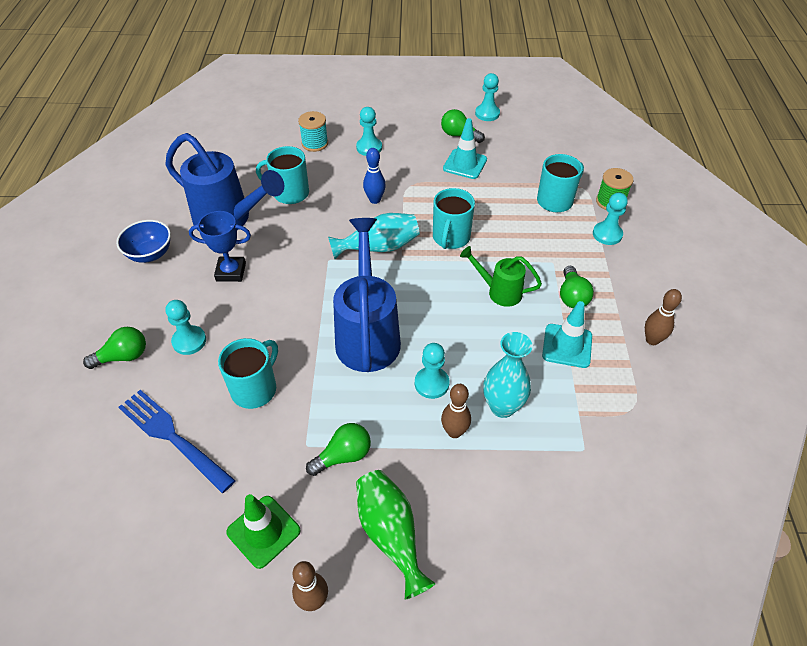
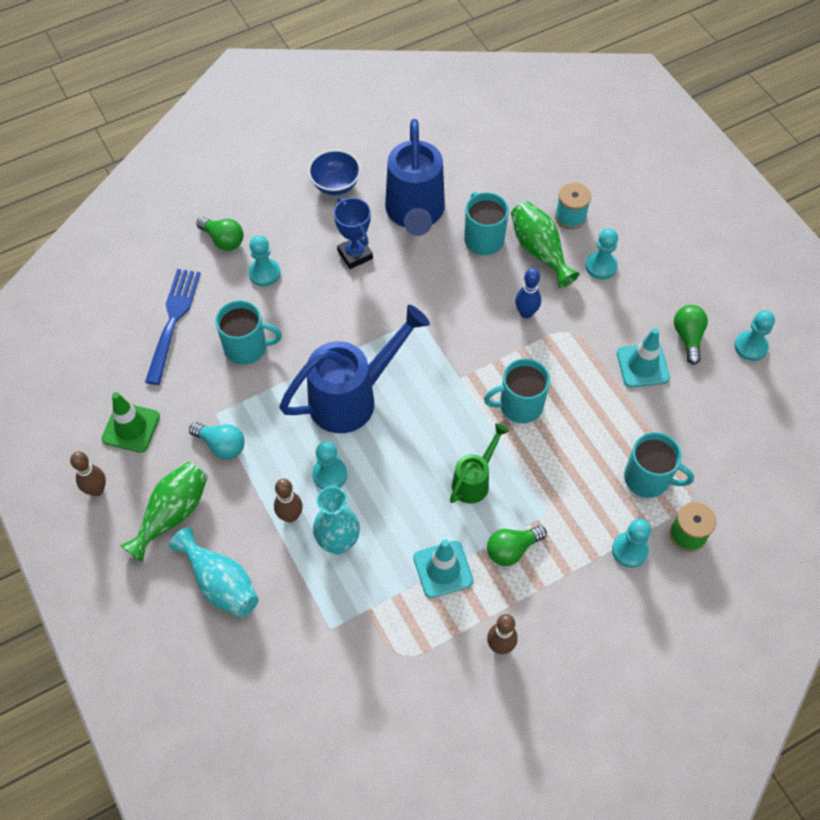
camera: 60 degrees right, 10 degrees up
(328, 170) = (539, 251): none -> green vase
(343, 456) = (221, 445): green light bulb -> turquoise light bulb
(379, 247) = (463, 351): turquoise vase -> turquoise vase (220, 583)
(499, 291) = (474, 480): green watering can -> green watering can turned 45 degrees clockwise

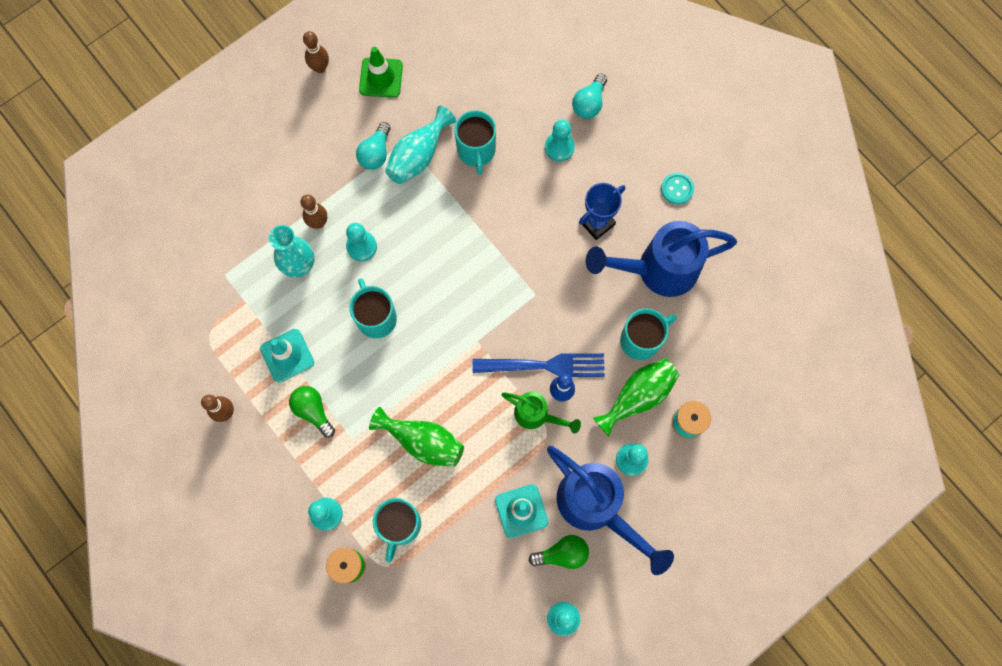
camera: 80 degrees right, 15 degrees up
(172, 514) = (306, 131): green vase -> green vase (422, 441)
(173, 321) = (492, 83): blue fork -> blue fork (544, 365)
(220, 583) = (252, 182): turquoise vase -> turquoise vase (418, 155)
(223, 240) = (589, 103): green light bulb -> turquoise light bulb
(335, 185) = (677, 189): blue bowl -> turquoise button
(353, 397) = (441, 251): blue watering can -> blue watering can (597, 508)
(474, 480) = (374, 369): green watering can -> green watering can (537, 415)
(519, 405) = (457, 399): turquoise mug -> turquoise mug (376, 317)

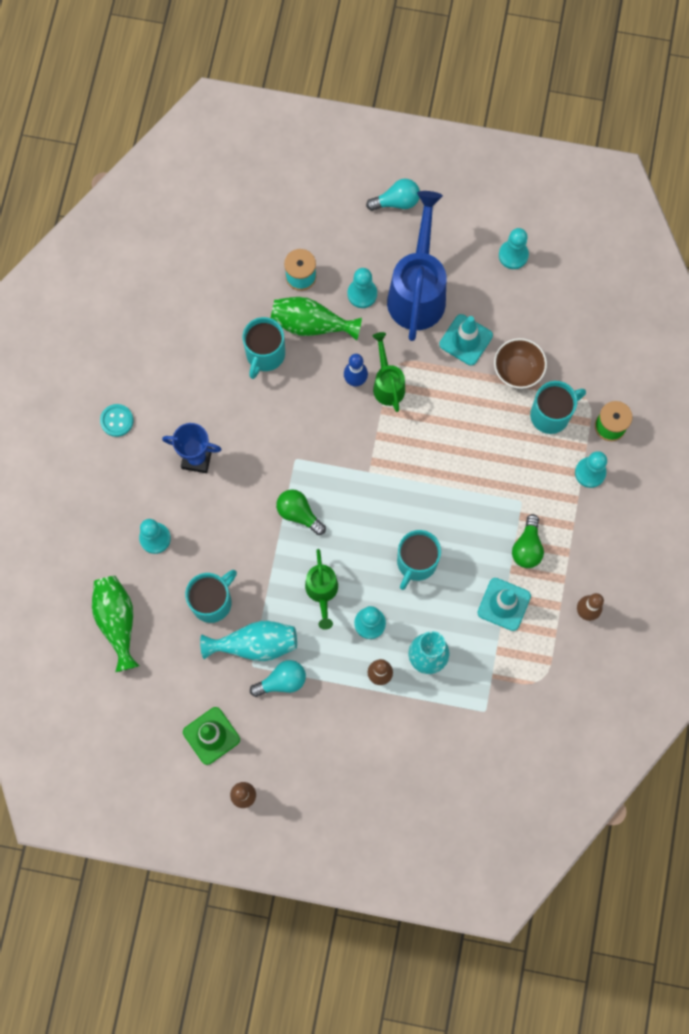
camera: 130 degrees left, 0 degrees up
(414, 231) = (322, 592): none -> green watering can
(422, 441) = (478, 449): green vase -> green vase (117, 621)
(459, 531) = (517, 370): none -> brown bowl
(544, 365) = (345, 408): blue fork -> none
(562, 554) = (470, 289): green light bulb -> green light bulb (299, 514)
(589, 103) = (95, 546): turquoise light bulb -> turquoise light bulb (396, 202)
(641, 340) = (265, 354): turquoise mug -> turquoise mug turned 90 degrees counterclockwise
(657, 270) = (198, 385): blue watering can -> none

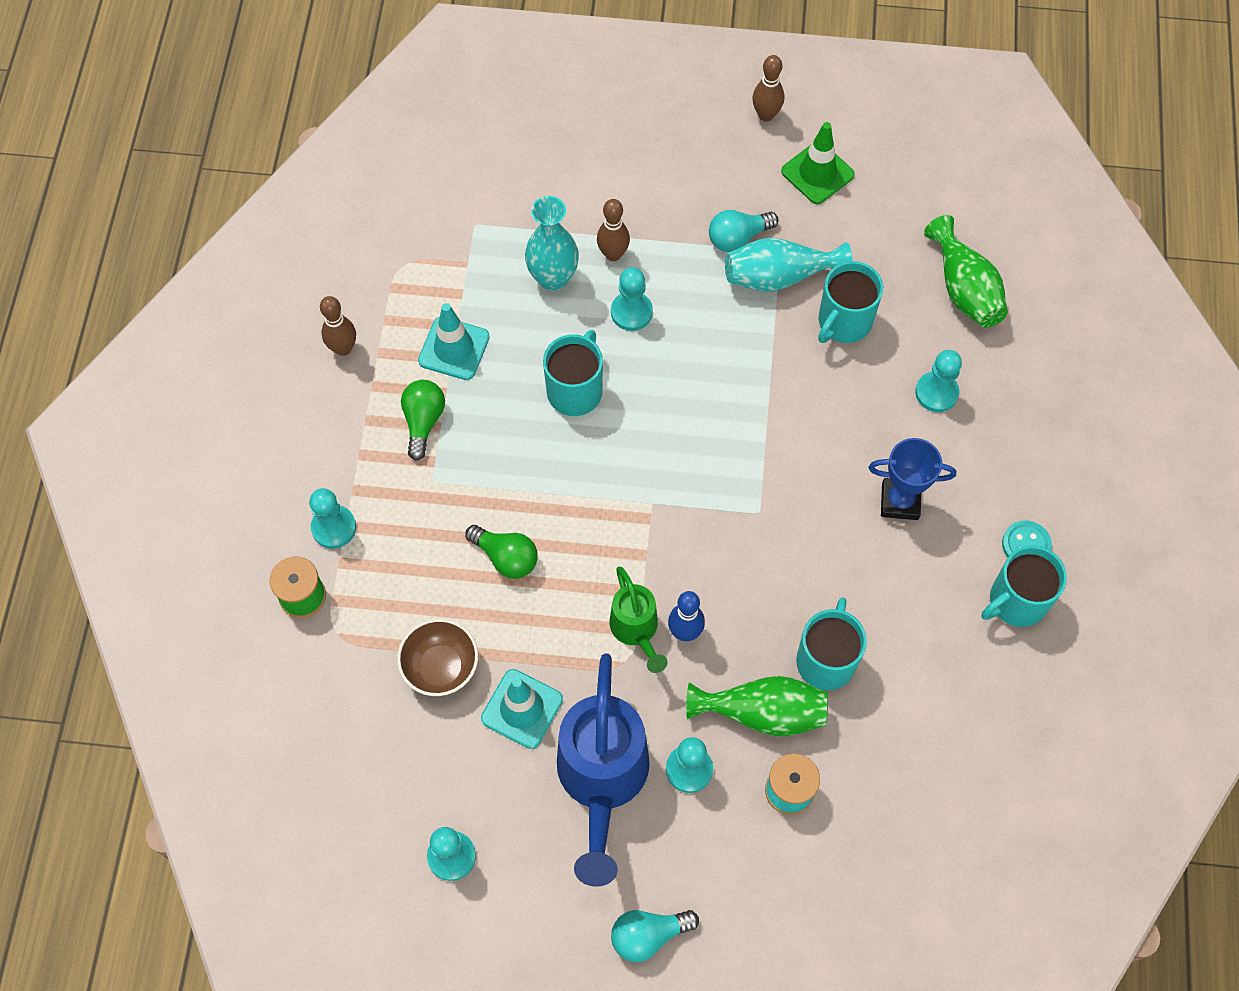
camera: 175 degrees right, 10 degrees down
(299, 514) = (744, 440): green light bulb -> green light bulb (506, 557)
(322, 592) = (699, 344): green watering can -> none
(551, 414) = (390, 606): turquoise mug -> turquoise mug (1016, 601)

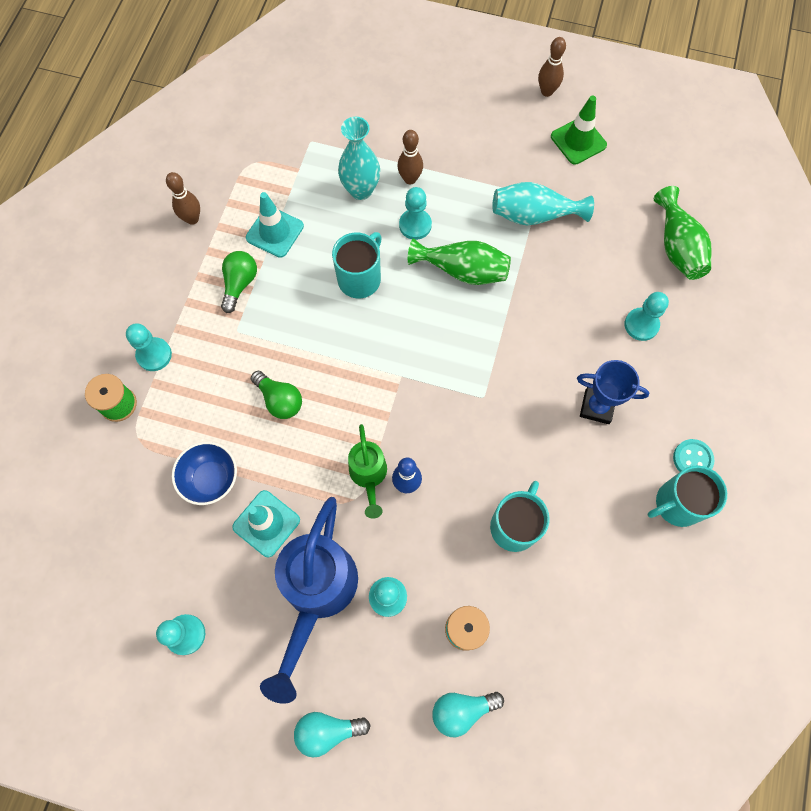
camera: 10 degrees right, 5 degrees up
(441, 667) = (211, 479): brown bowl -> blue bowl
(738, 238) = (508, 181): turquoise light bulb -> turquoise light bulb (462, 710)
(762, 713) = (455, 560): green vase -> green vase (463, 270)
(844, 322) = (578, 258): turquoise mug -> none

